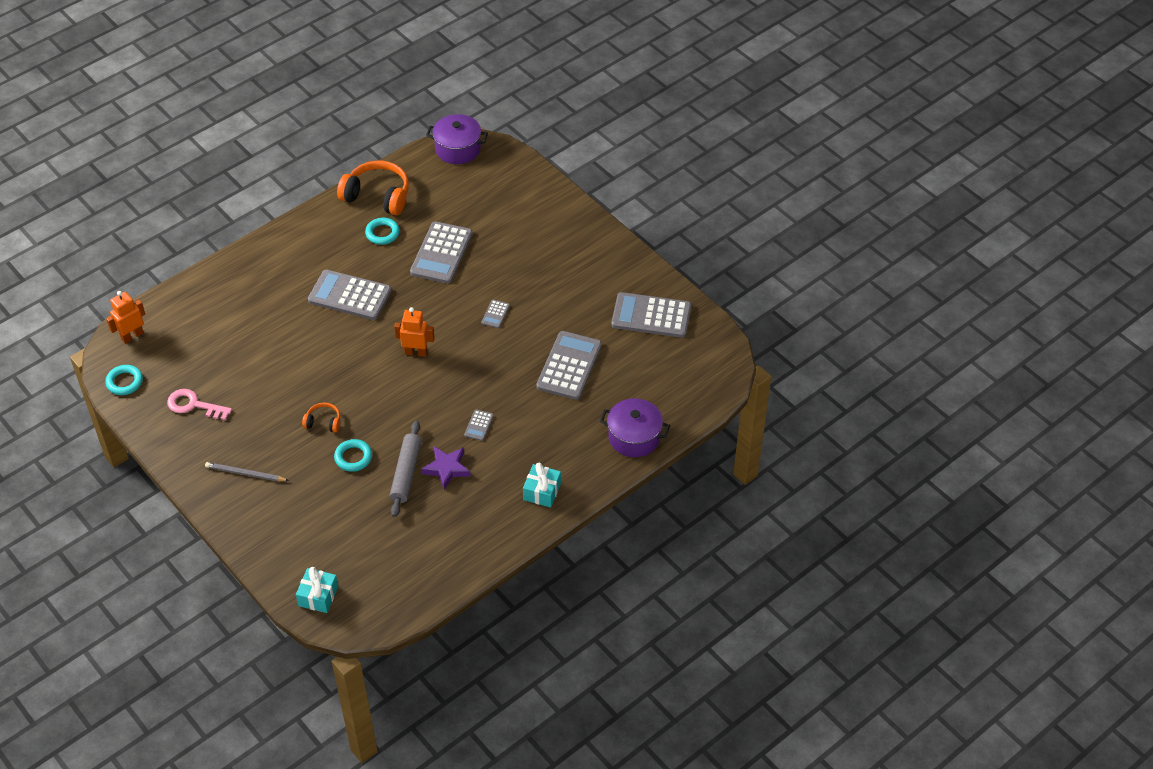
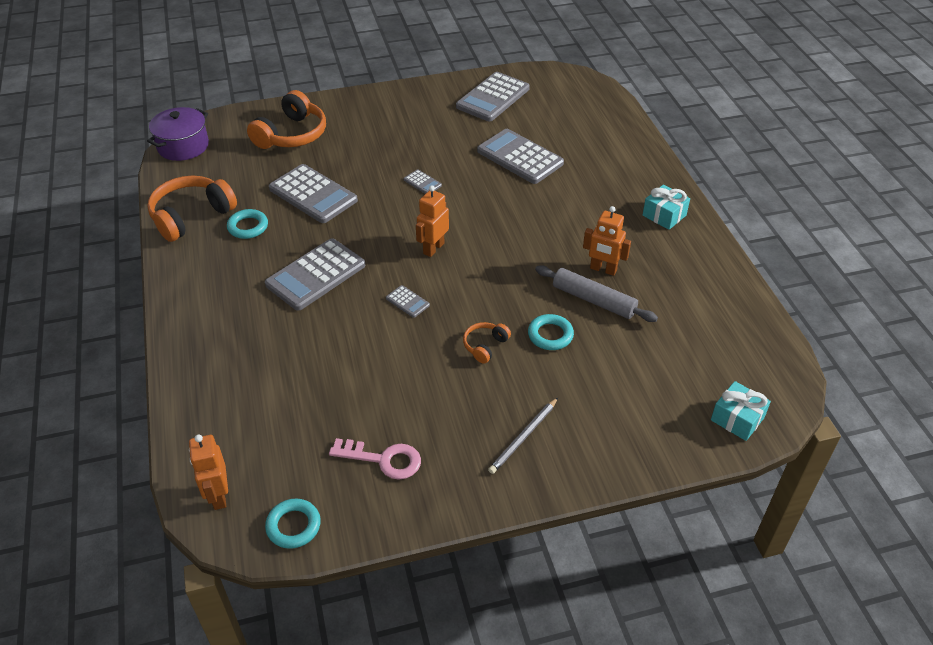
camera: 65 degrees left, 5 degrees down
(194, 405) = (383, 459): pink key -> pink key turned 120 degrees counterclockwise
(446, 468) = (603, 269): purple star -> orange robot
(479, 425) = (559, 232): grey calculator -> grey calculator (407, 302)
(512, 206) = (292, 135): none -> orange headphones
(634, 437) = (627, 145): purple pot -> none

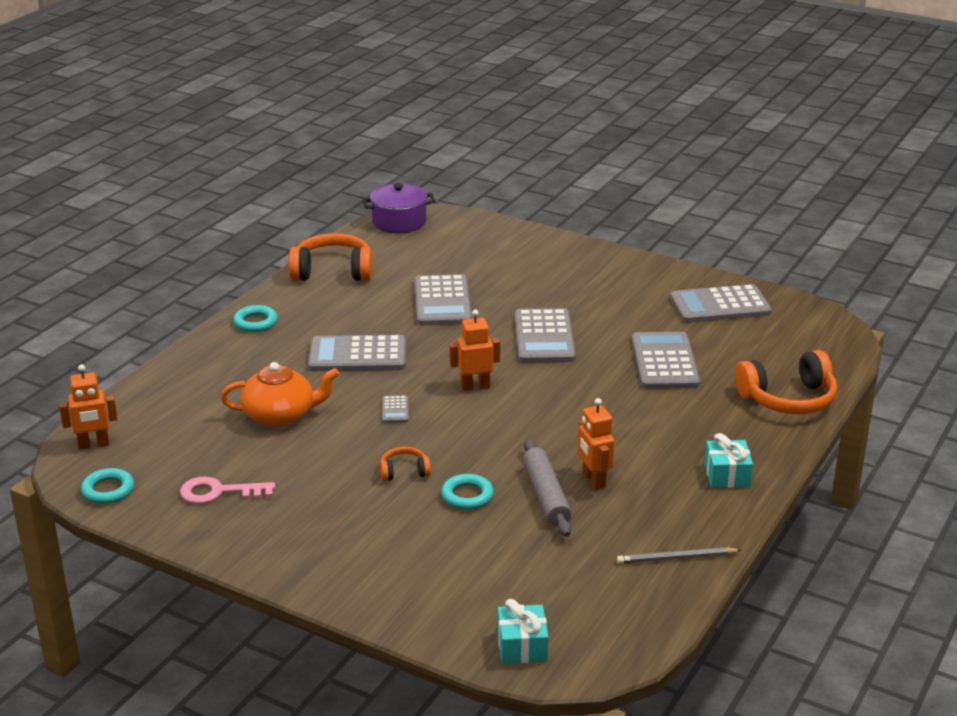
camera: 45 degrees right, 15 degrees down
(218, 496) = (94, 445): orange robot -> orange robot turned 135 degrees counterclockwise
(248, 227) = (360, 299): turquoise ring -> turquoise ring (255, 322)
(292, 135) = (494, 252): orange headphones -> orange headphones (788, 399)
(333, 362) = (280, 415): none -> orange teapot
(383, 459) = (219, 492): pink key -> pink key turned 120 degrees clockwise
(422, 182) = (544, 337): grey calculator -> grey calculator, size x2.29
(523, 437) = (333, 543): grey pencil -> grey pencil (676, 558)

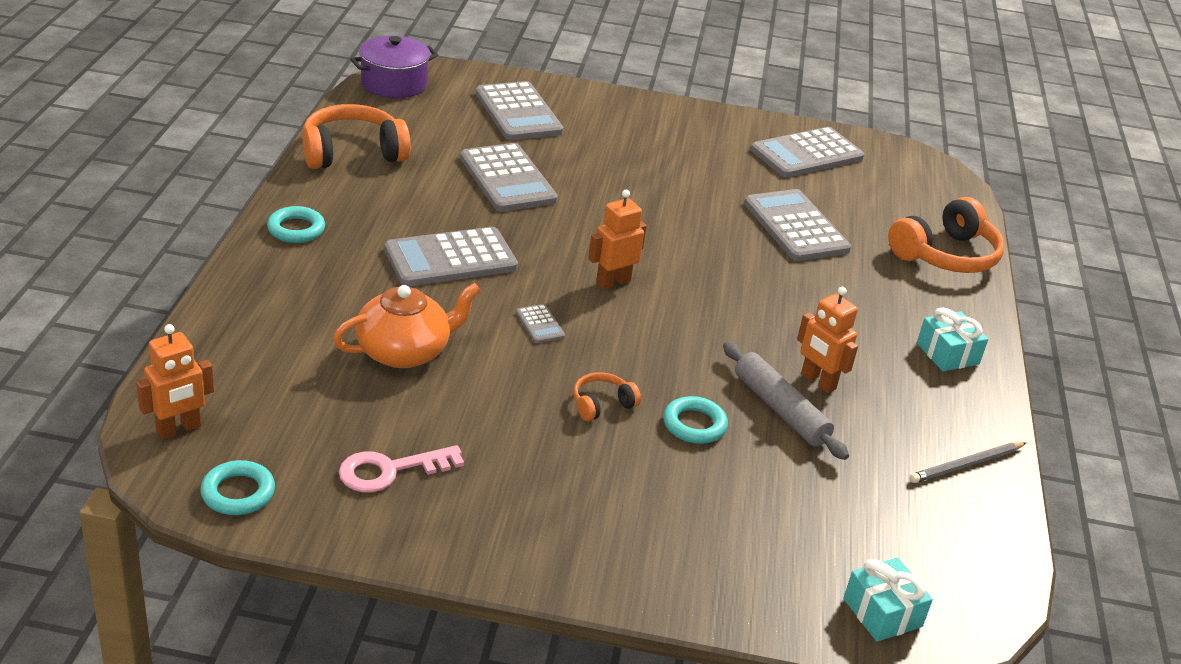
camera: 25 degrees left, 5 degrees up
(544, 337) = (650, 211): grey calculator -> grey calculator (518, 113)

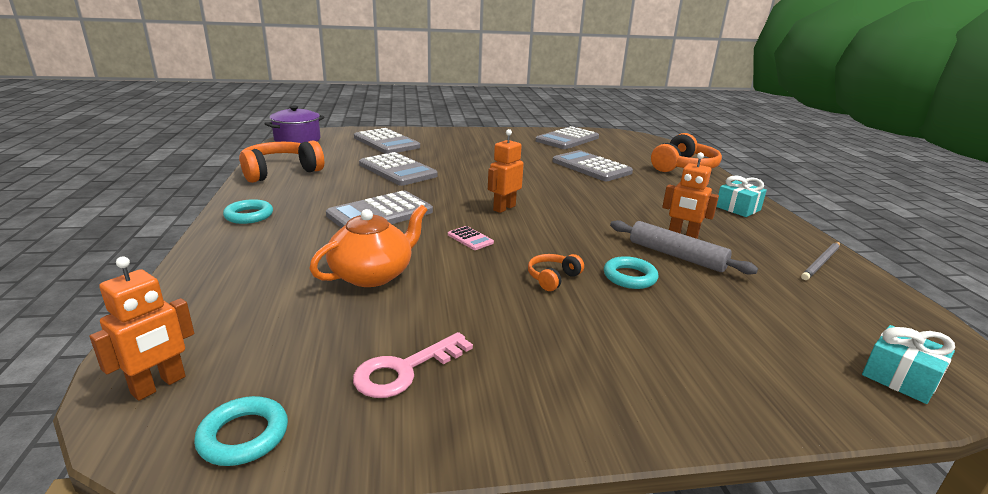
camera: 15 degrees left, 10 degrees down
(540, 324) = (470, 239): grey calculator -> pink calculator

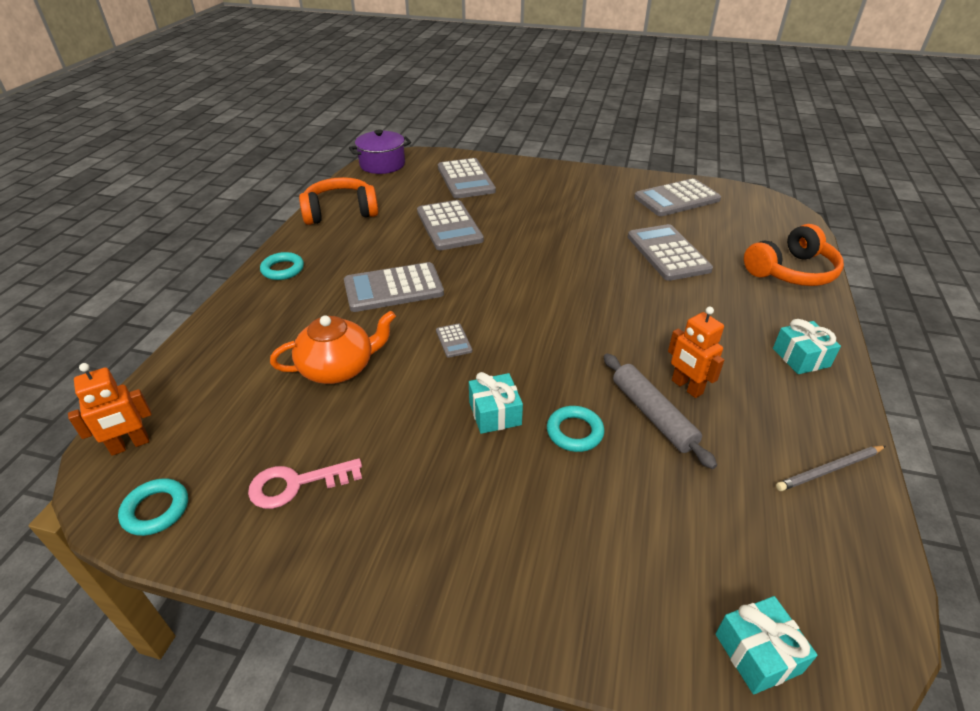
camera: 25 degrees right, 15 degrees up
(470, 239) = (453, 341): pink calculator -> grey calculator
(504, 208) = (518, 303): orange robot -> none
(552, 278) = (495, 413): orange headphones -> turquoise gift

